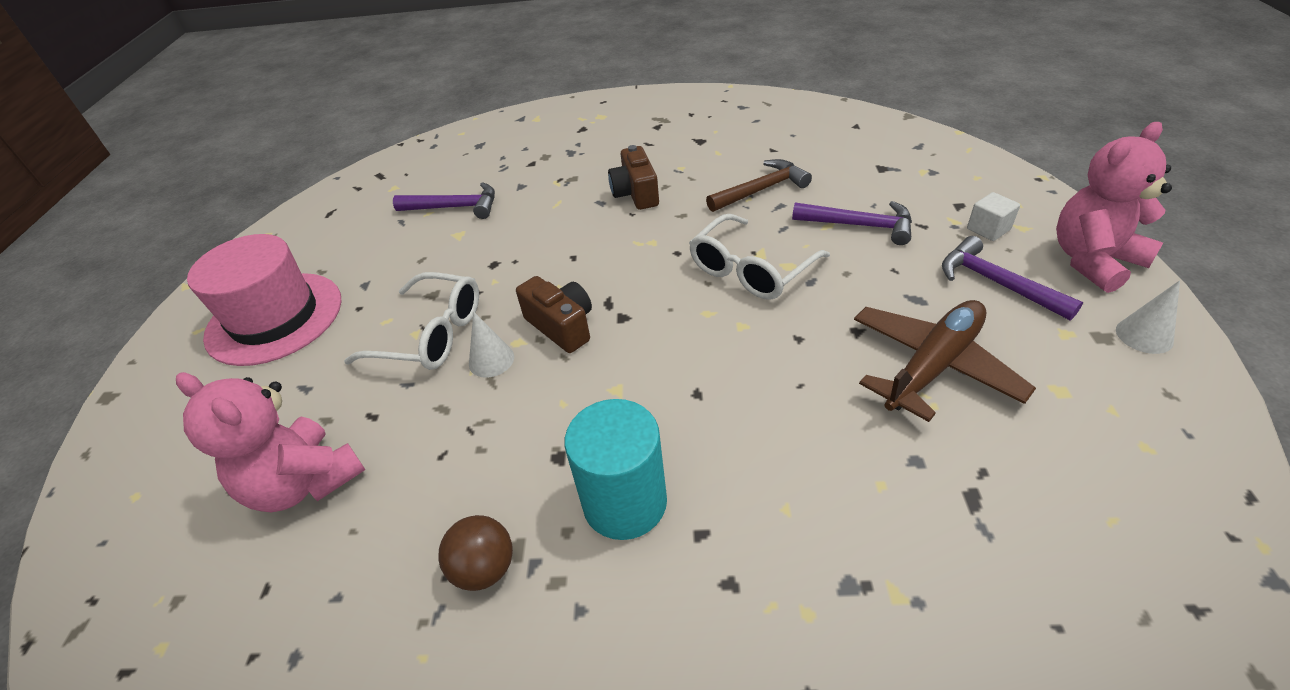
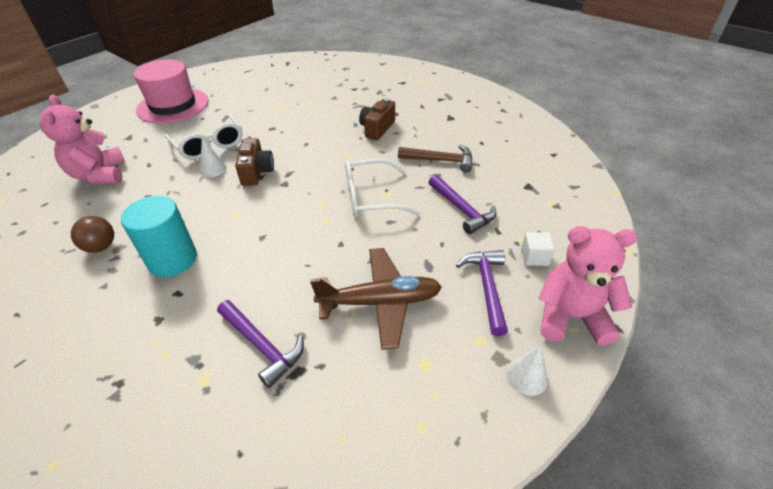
camera: 35 degrees right, 0 degrees up
(455, 207) = (294, 93): purple hammer -> purple hammer (262, 346)

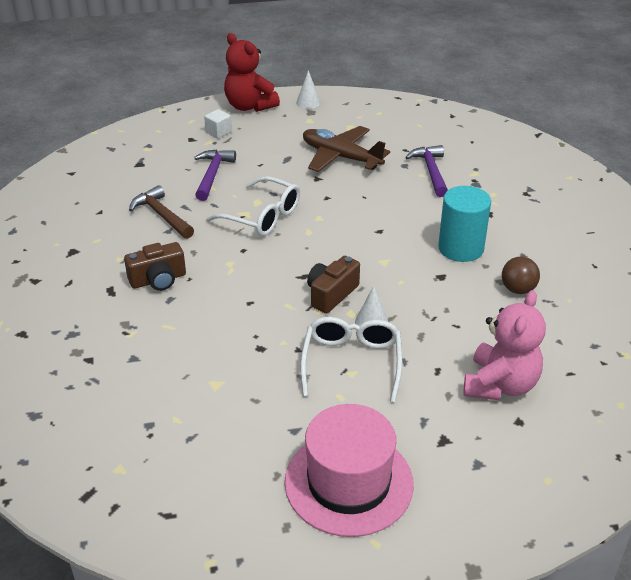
camera: 140 degrees left, 5 degrees down
(486, 287) = (271, 134): purple hammer -> none
(571, 316) = (249, 106): pink teddy bear -> red teddy bear

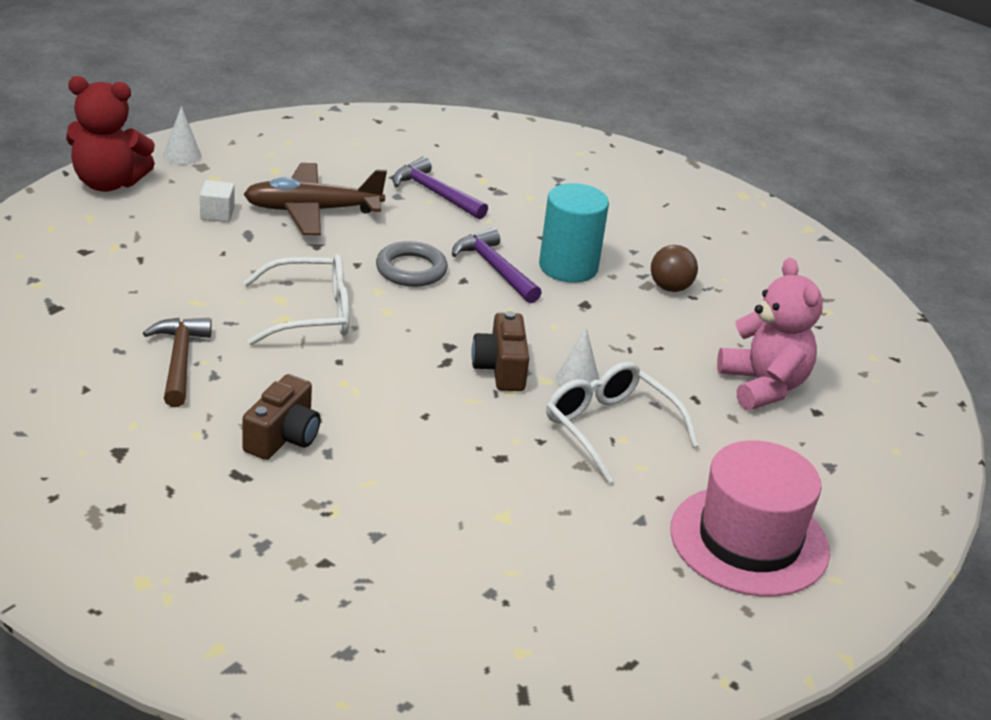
camera: 45 degrees left, 5 degrees down
(161, 215) = (179, 360): brown hammer -> brown hammer turned 75 degrees clockwise
(212, 175) = (177, 286): purple hammer -> purple hammer (494, 268)
(218, 132) = (110, 230): white cube -> white cube (217, 214)
(355, 212) = (411, 269): none -> grey ring

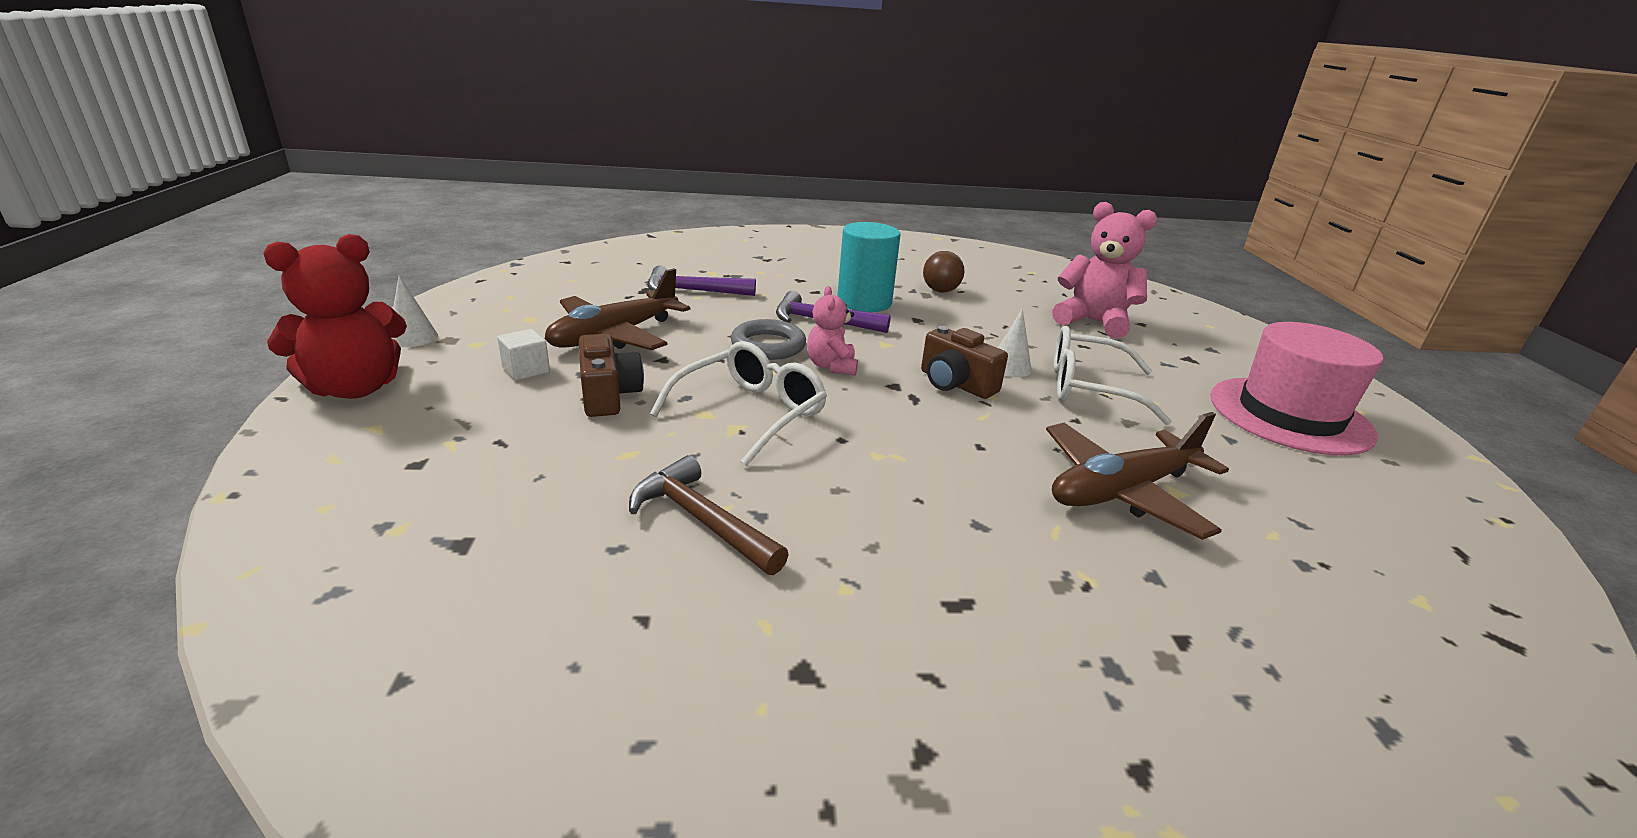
camera: 40 degrees left, 5 degrees down
(283, 437) = (922, 536): brown camera -> brown camera (608, 395)
(429, 309) = (831, 366): none -> pink teddy bear
(463, 493) = (1122, 491): none -> brown plane

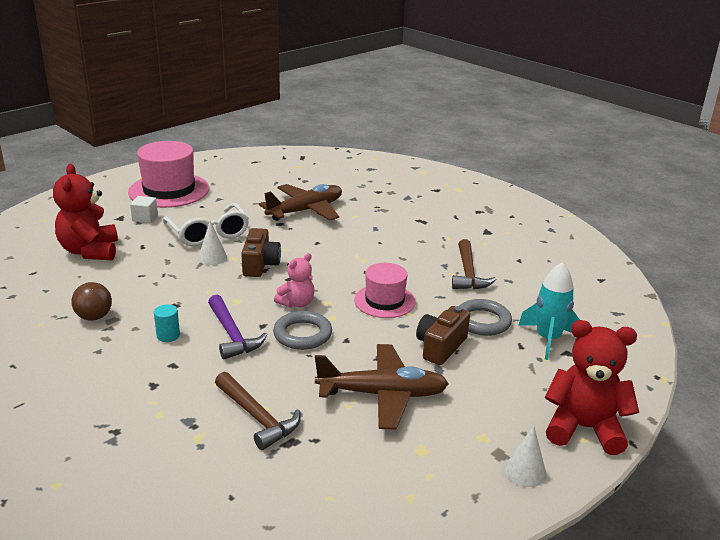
camera: 130 degrees left, 0 degrees up
(461, 469) = (548, 339): none -> turquoise rocket
(526, 370) = (470, 390): white cube -> white cube (145, 218)
(588, 449) = (482, 321): none -> grey ring
(693, 291) = (257, 417): purple hammer -> brown hammer
(750, 413) = (384, 301): white glasses -> pink hat
(864, 302) = (168, 336): turquoise cylinder -> turquoise cylinder, size x0.45
(1093, 322) = (90, 251): pink teddy bear -> red teddy bear
(1122, 491) = (305, 211): brown plane -> brown plane turned 60 degrees counterclockwise

